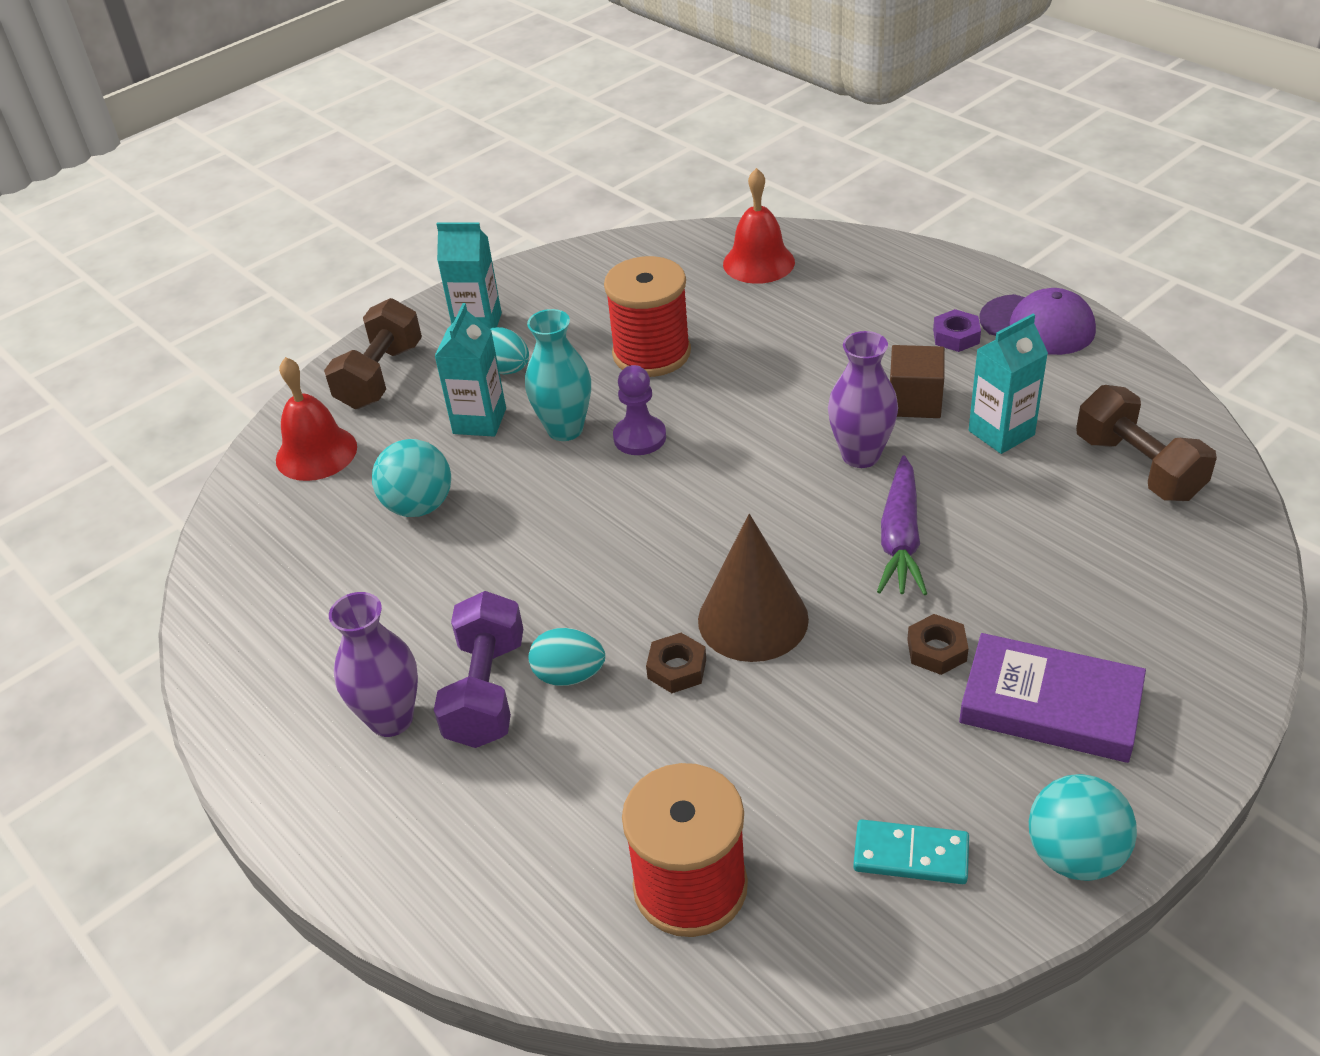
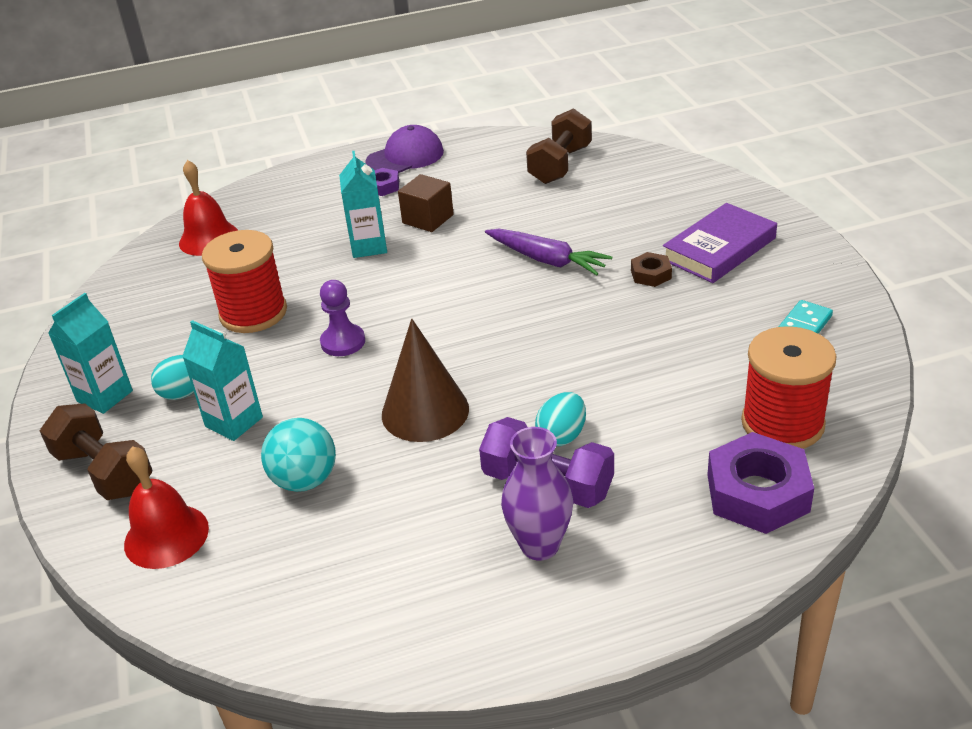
camera: 65 degrees left, 5 degrees down
(546, 894) = (757, 493): none -> purple nut
(565, 429) = (294, 377): turquoise vase -> none
(677, 669) = (592, 382): brown nut -> none
(753, 619) = (571, 337): brown cone -> brown cone (425, 411)
(860, 455) = (458, 253): purple vase -> none
(1001, 433) = (488, 198): turquoise carton -> turquoise carton (369, 246)
(1075, 855) = (828, 274): turquoise ball -> none
(1138, 467) = (560, 165): brown dumbbell -> brown dumbbell turned 60 degrees counterclockwise

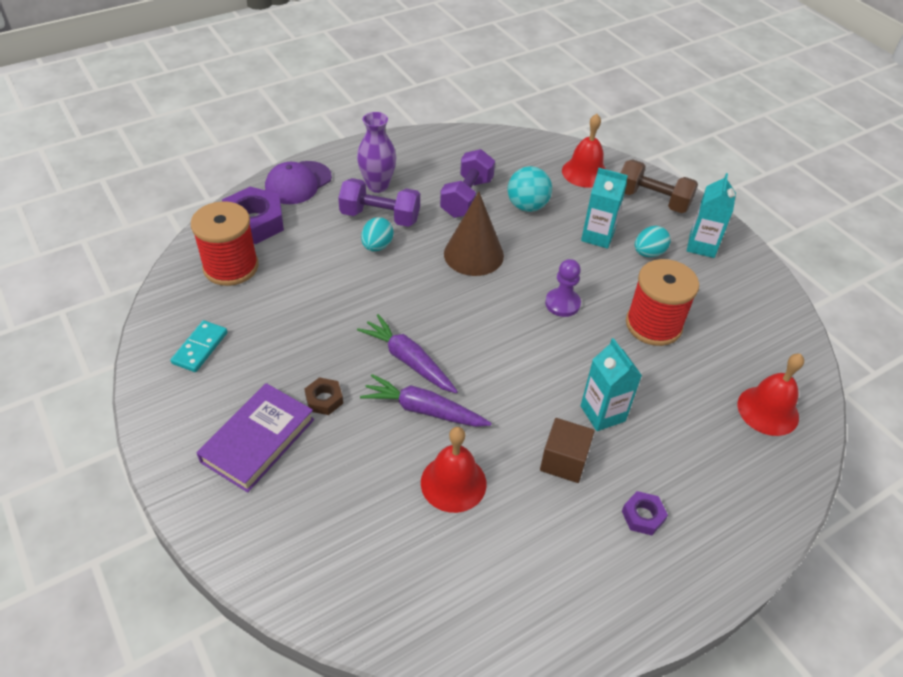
camera: 160 degrees right, 10 degrees up
(394, 505) = (466, 197): none -> purple dumbbell
(405, 157) = (649, 585): purple cap -> purple cap (298, 183)
(535, 212) = (453, 483): none -> red bell
(551, 300) = (408, 360): none -> purple carrot
(560, 165) = (445, 583): brown dumbbell -> none

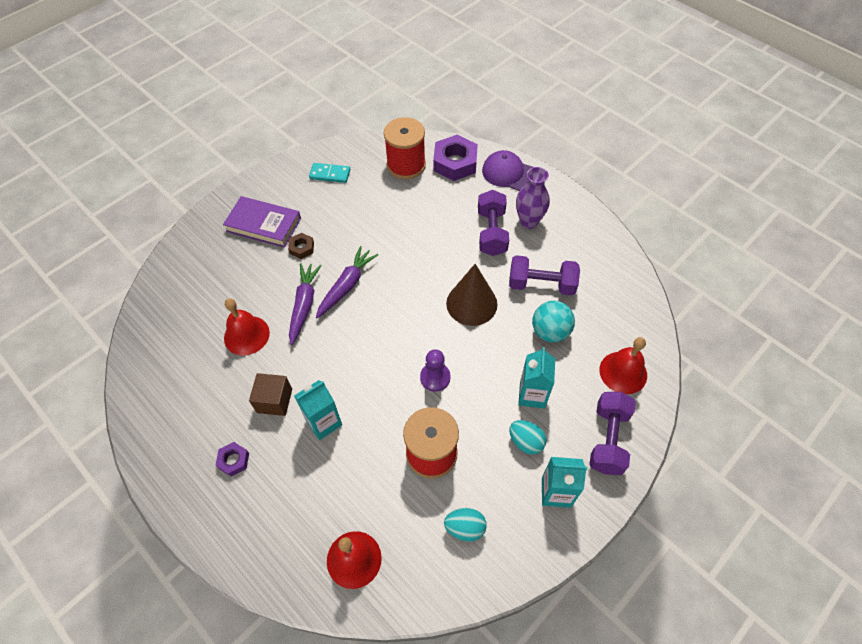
camera: 80 degrees right, 10 degrees up
(377, 246) = (457, 239): turquoise egg -> turquoise egg (465, 528)
(652, 200) = (608, 439): brown dumbbell -> purple dumbbell

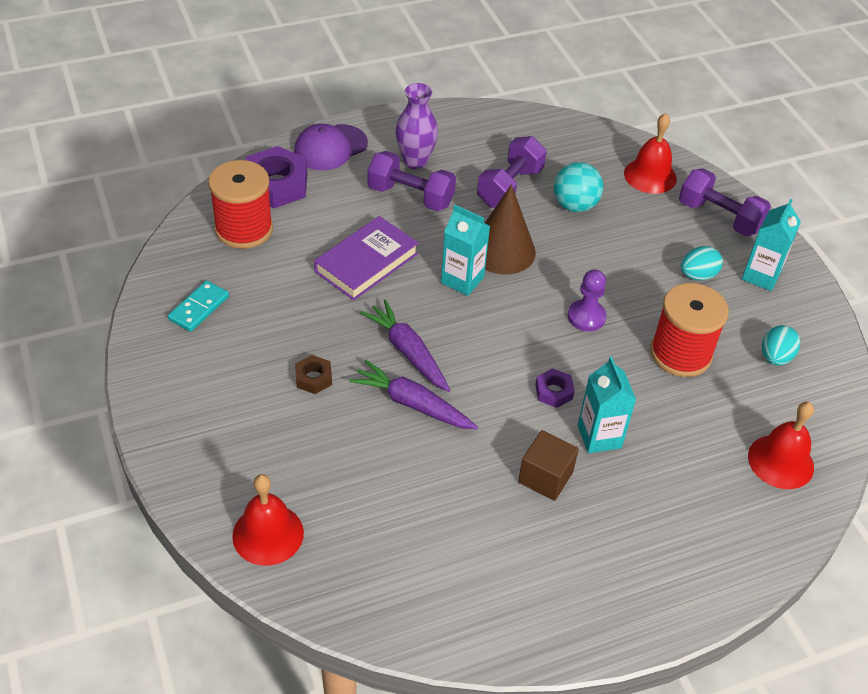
camera: 70 degrees left, 10 degrees down
(233, 460) = (613, 543): purple nut -> purple nut (554, 391)
(246, 335) = (426, 480): red bell -> red bell (268, 534)
(263, 225) = (240, 408): purple book -> purple book (366, 262)
(532, 395) = (645, 249): turquoise carton -> turquoise carton (462, 280)

